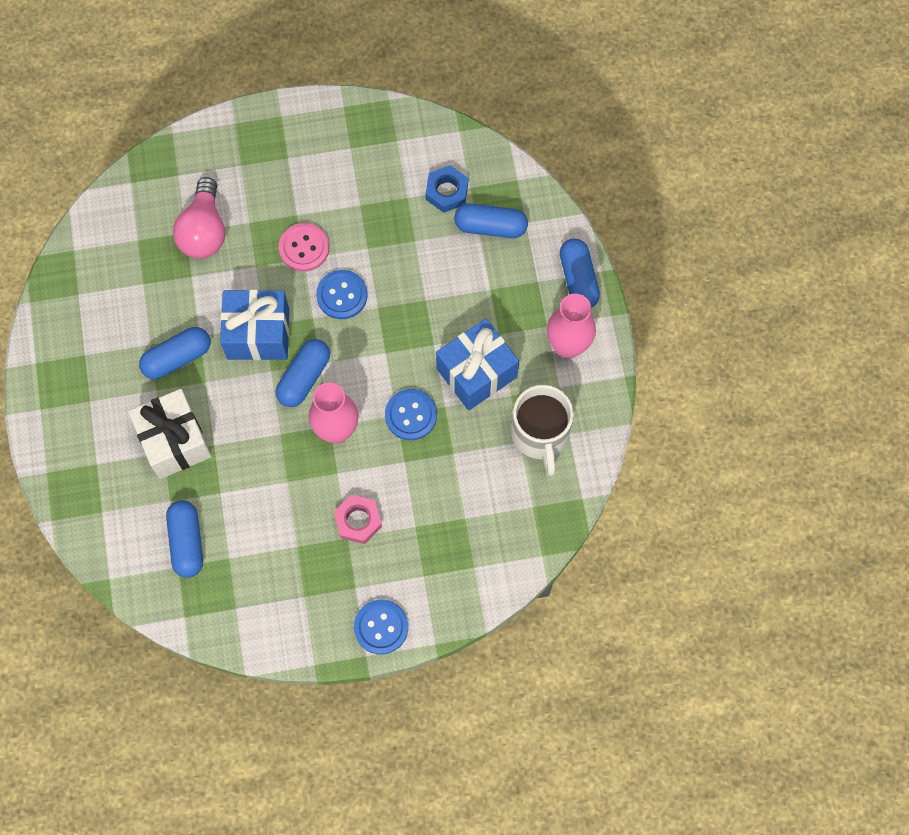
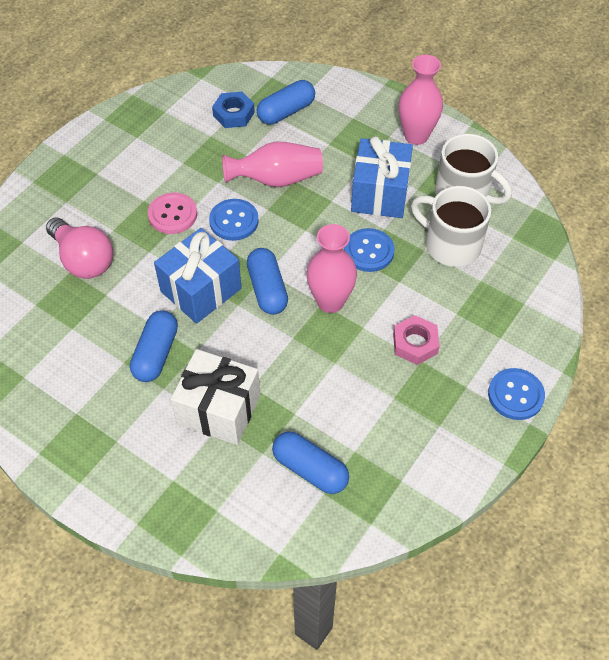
camera: 45 degrees left, 15 degrees down
(413, 286) = (276, 179): none -> pink vase
(478, 468) = (451, 245): none -> white mug
(578, 279) = (376, 98): blue capsule -> none

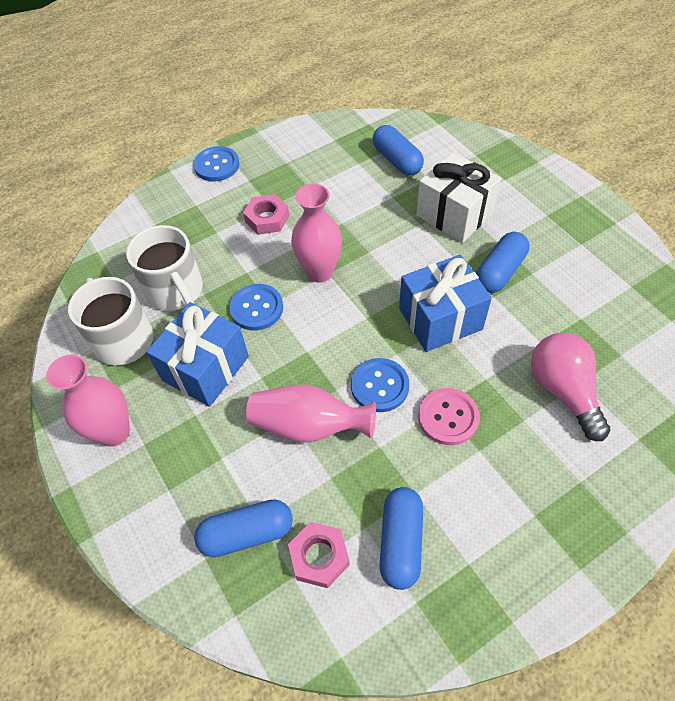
camera: 155 degrees left, 0 degrees up
(234, 114) = (319, 557): blue nut -> pink nut
(267, 289) = (373, 300): blue capsule -> blue capsule (401, 542)

